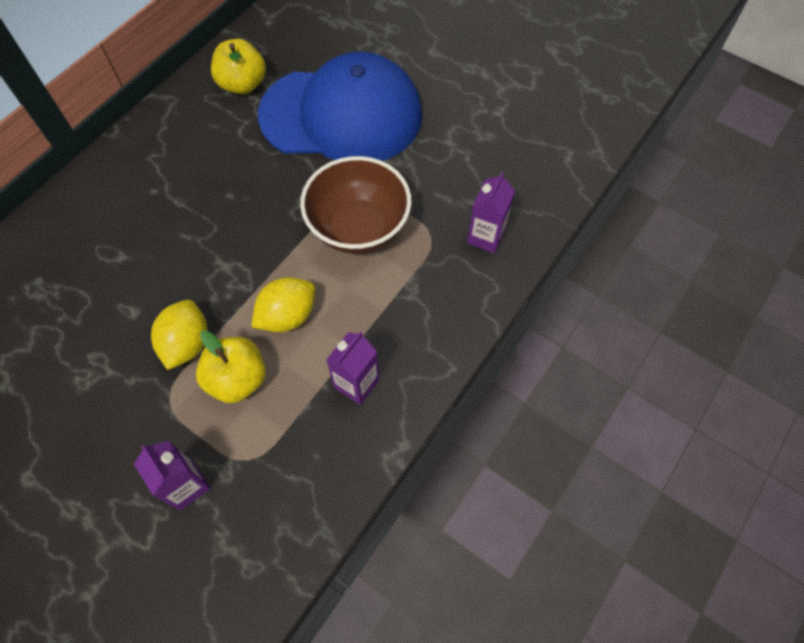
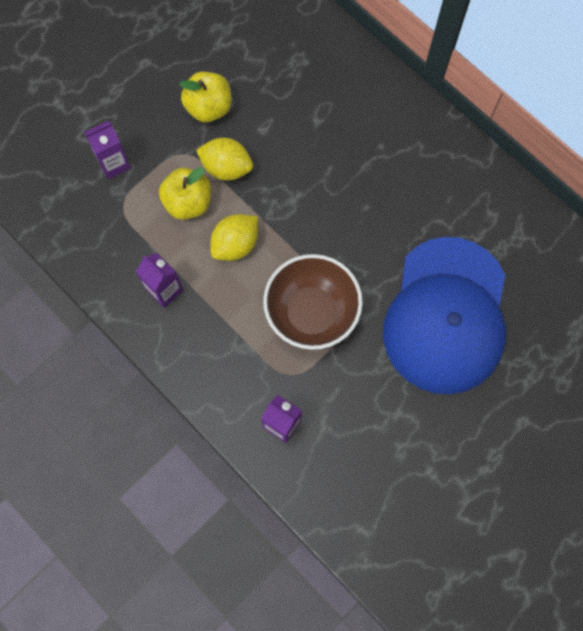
camera: 100 degrees right, 10 degrees up
(242, 84) = (498, 227): yellow apple -> yellow apple (209, 107)
(287, 316) = (235, 244): yellow lemon -> yellow lemon turned 75 degrees clockwise

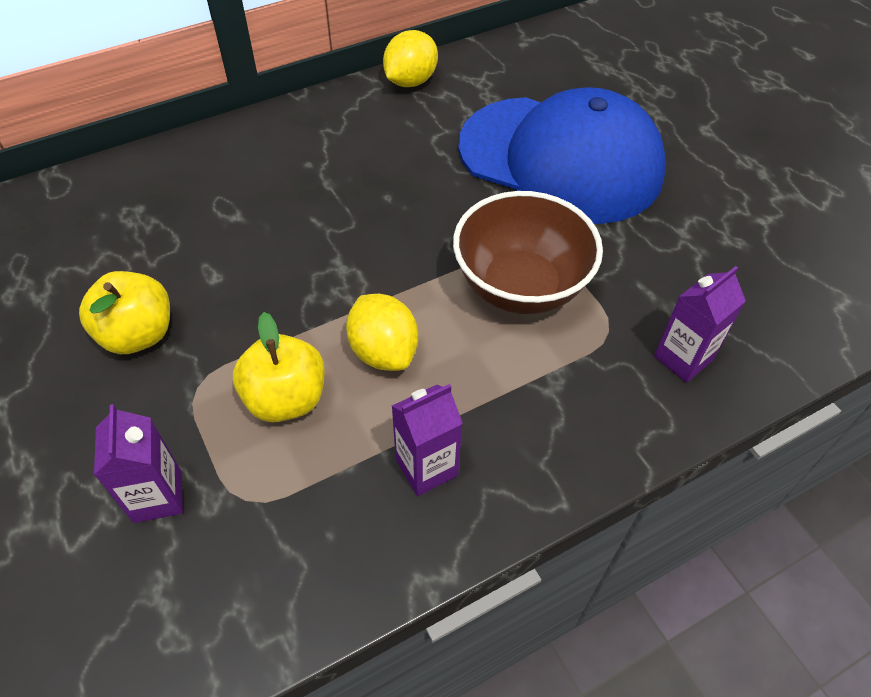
camera: 75 degrees left, 20 degrees down
(226, 168) = (252, 334): yellow lemon -> yellow lemon (410, 81)

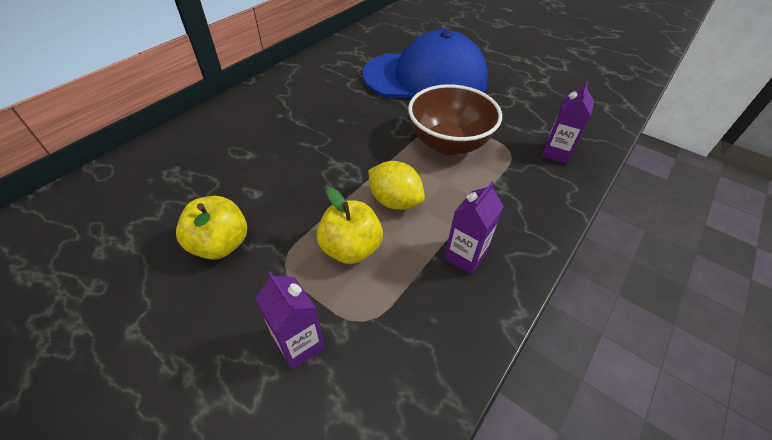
camera: 25 degrees left, 5 degrees down
(410, 81) = (315, 60): yellow lemon -> none

